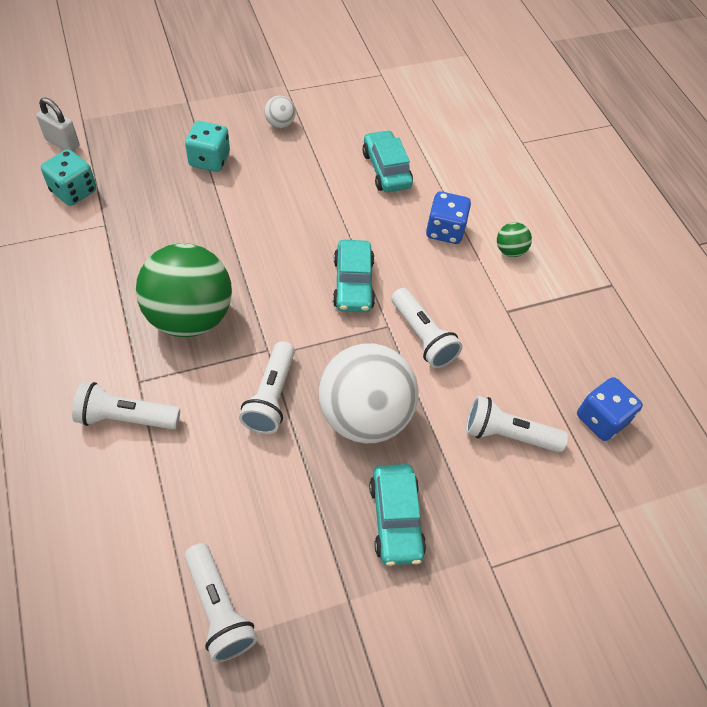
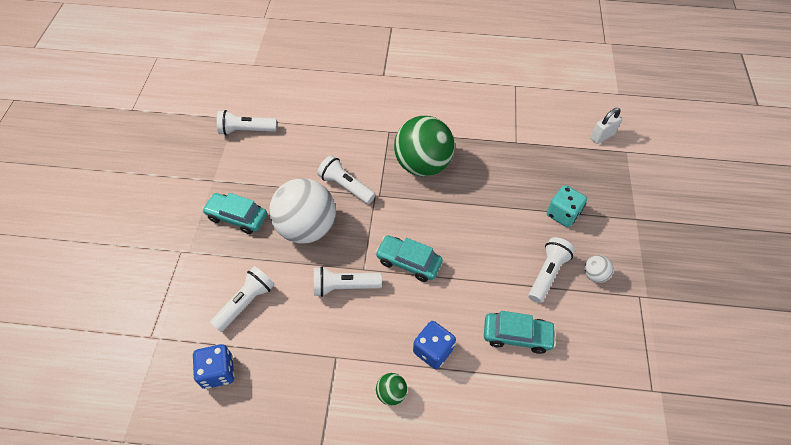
camera: 120 degrees right, 0 degrees up
(74, 191) = (552, 133): turquoise dice -> none
(126, 417) = (369, 121): white flashlight -> white flashlight (547, 274)

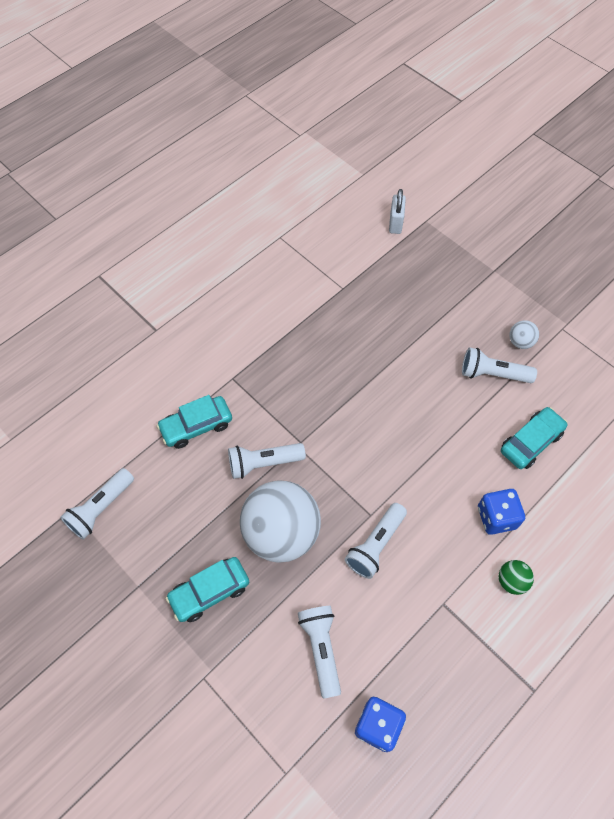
camera: 50 degrees left, 5 degrees up
(408, 262) = (394, 471): turquoise car -> turquoise car (196, 426)
(422, 165) = (299, 380): green ball -> none
(547, 274) = (492, 374): white flashlight -> white flashlight turned 60 degrees counterclockwise
(562, 214) = (446, 316): turquoise dice -> none

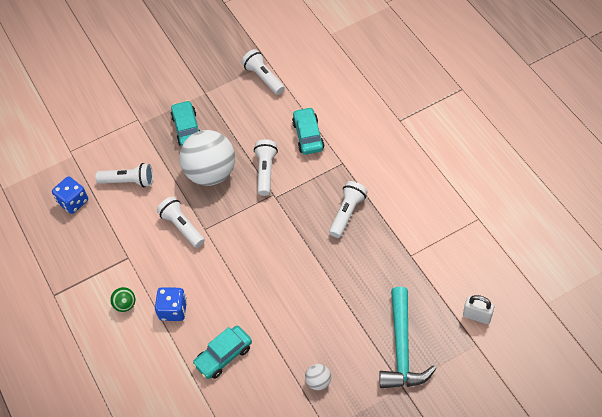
camera: 110 degrees right, 5 degrees down
(453, 277) = (402, 348): none -> turquoise hammer
(492, 374) = (293, 348): white flashlight -> white flashlight (347, 213)
(530, 442) = (223, 356): turquoise car -> turquoise car turned 75 degrees clockwise

